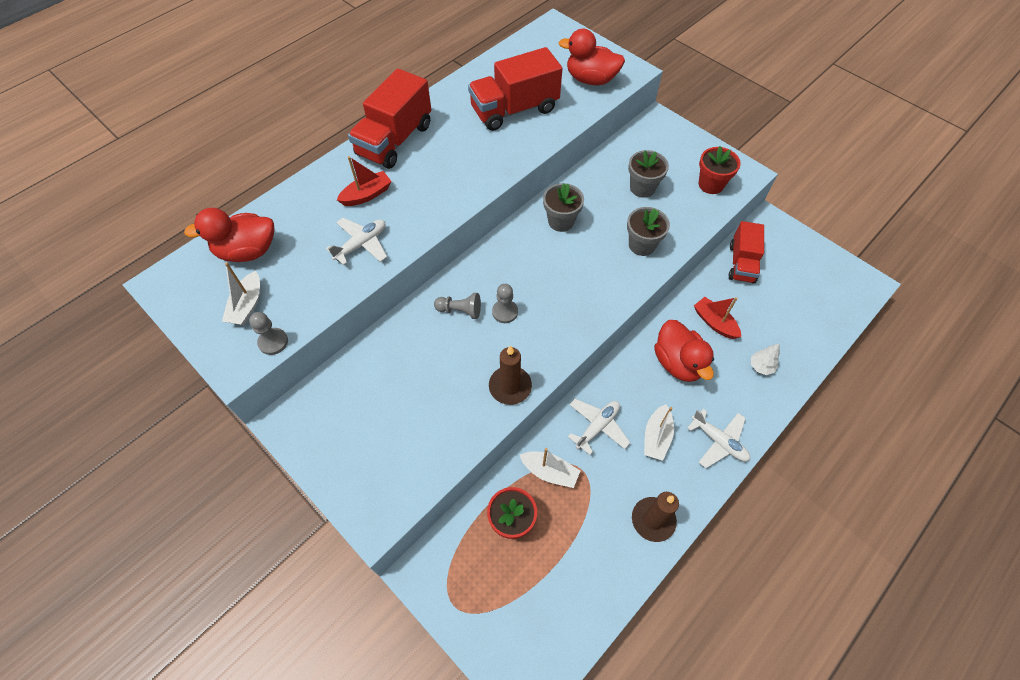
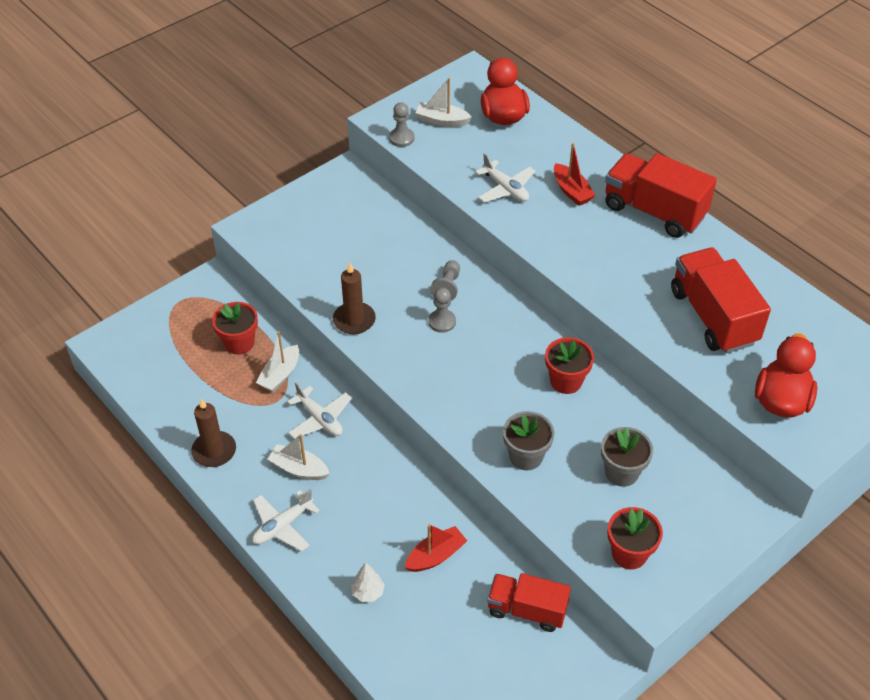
camera: 95 degrees right, 10 degrees down
(561, 221) = (566, 381): grey flower pot -> red flower pot
(678, 363) = (385, 506): red duck -> none

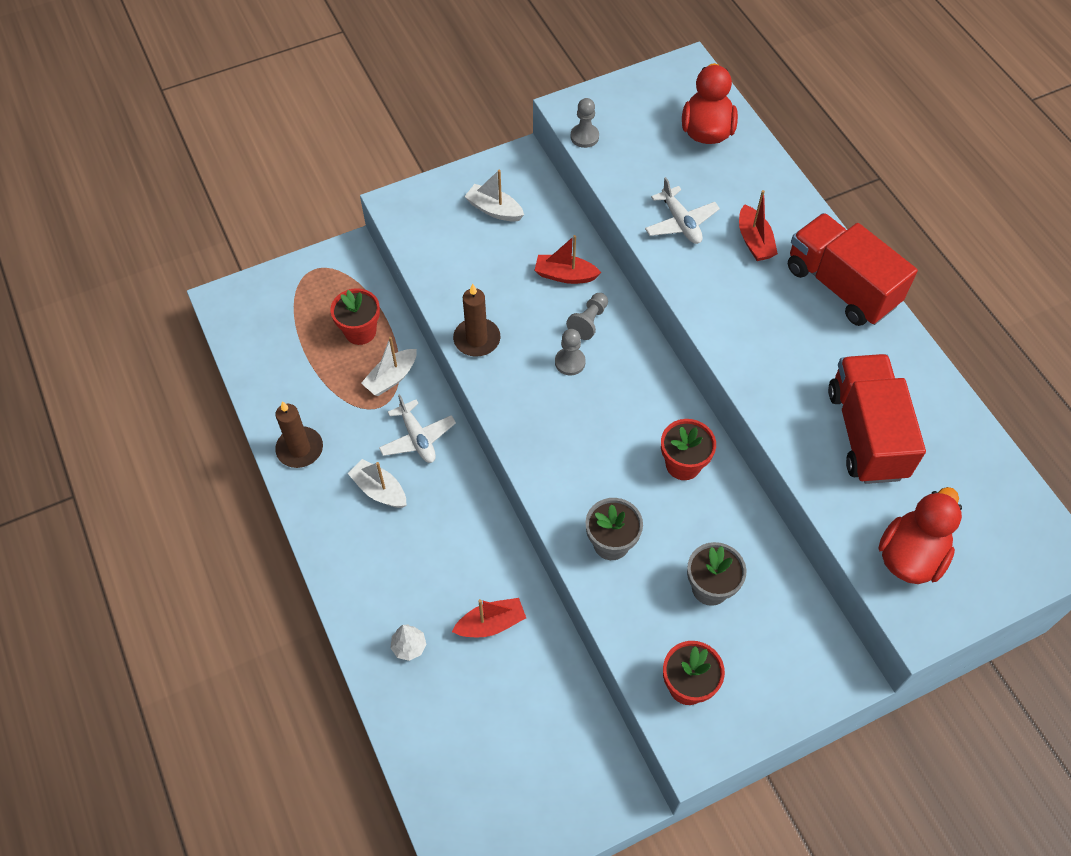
camera: 15 degrees right, 10 degrees up
(282, 526) = (344, 550): white plane -> none
(415, 255) = (565, 275): none -> red boat
(442, 121) = (636, 123): white boat -> white boat (494, 210)
(527, 610) = (567, 710): red truck -> none

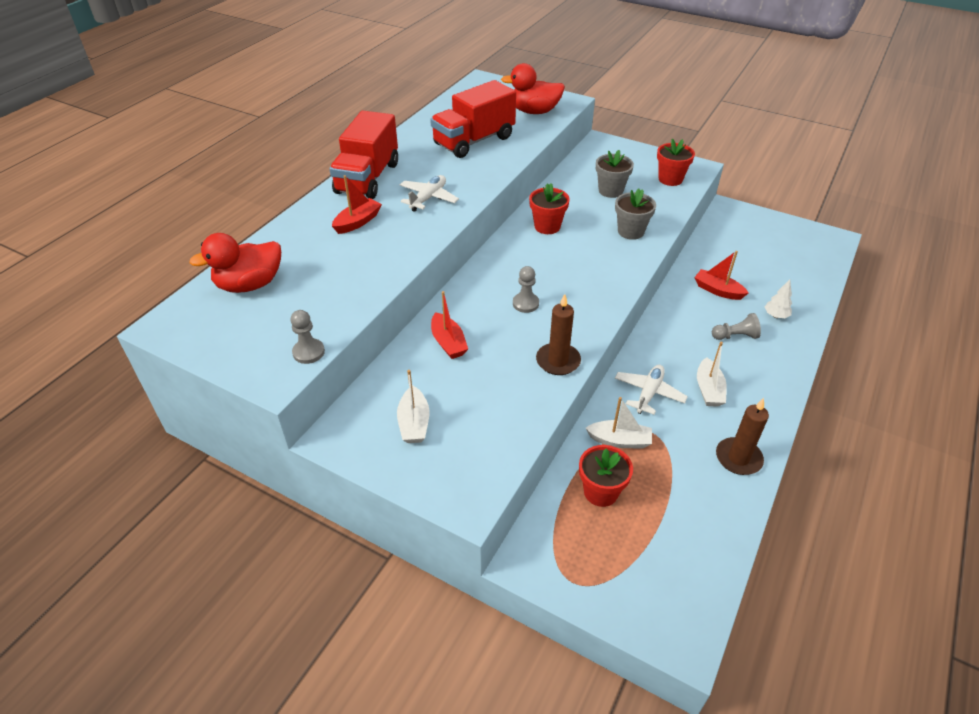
camera: 125 degrees left, 15 degrees down
(589, 321) = (480, 310): grey pawn -> grey pawn (735, 336)
(680, 223) = (369, 260): white plane -> white plane (428, 198)

